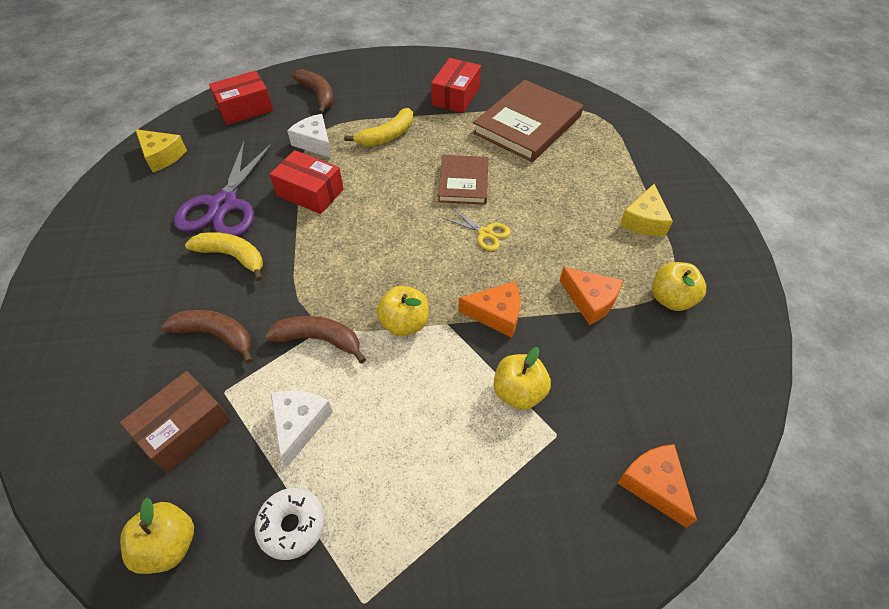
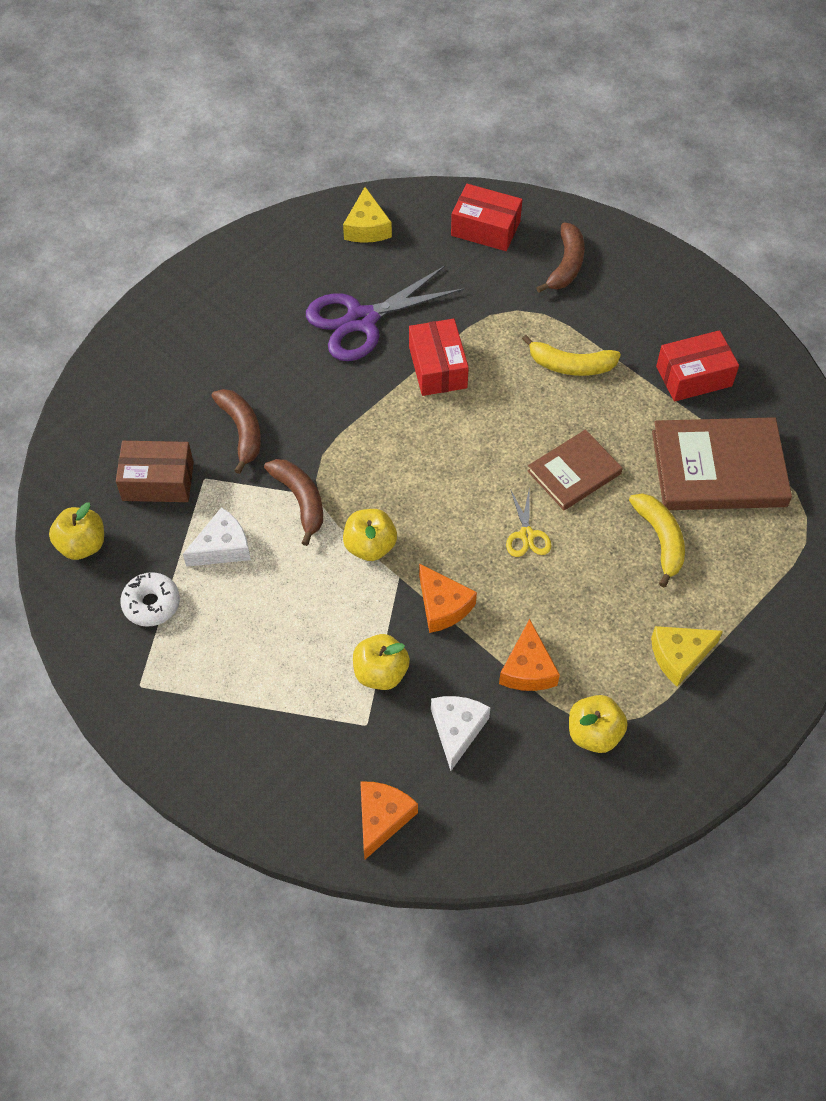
camera: 50 degrees right, 5 degrees up
(233, 256) = (318, 375): yellow banana -> yellow banana (660, 540)
(315, 143) = (500, 319): white cheese -> white cheese (457, 730)

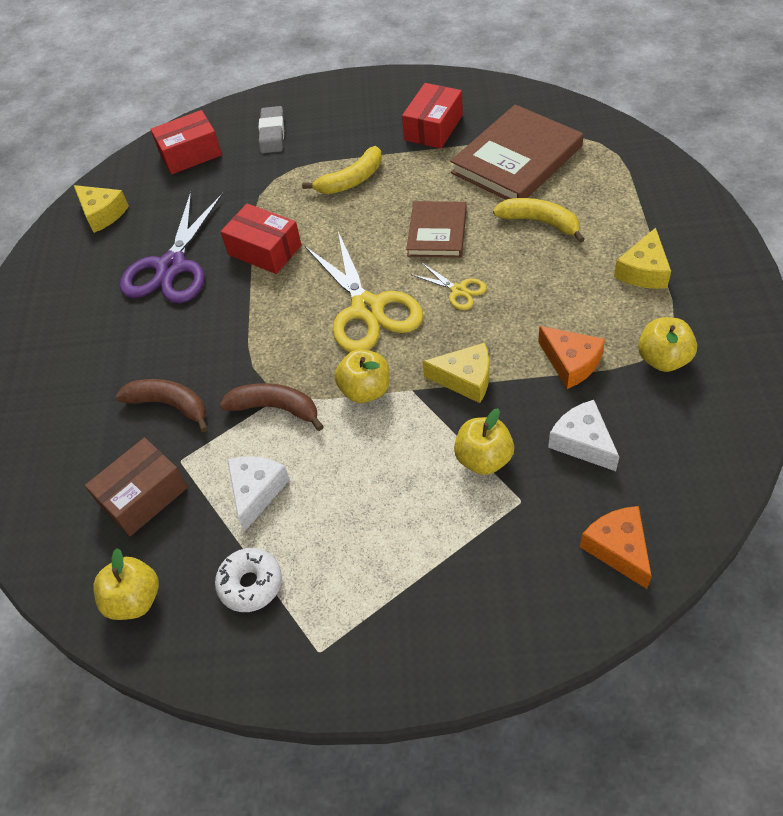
camera: 40 degrees left, 5 degrees down
(442, 606) = (465, 379): orange cheese -> yellow cheese
(447, 486) = (367, 309): none -> yellow scissors
(566, 265) = (272, 133): brown banana -> grey eraser

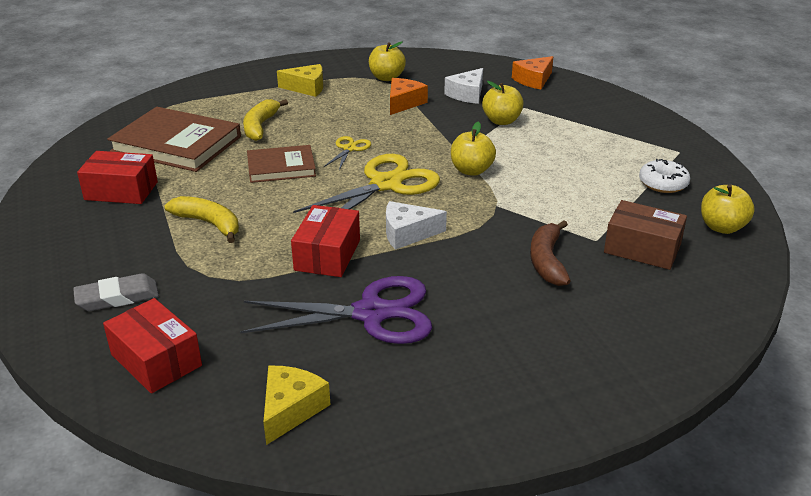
camera: 115 degrees left, 20 degrees down
(256, 491) = (593, 197): white cheese -> white cheese (407, 233)
(276, 408) = (514, 206): brown banana -> none
(465, 379) = (438, 135): yellow cheese -> none

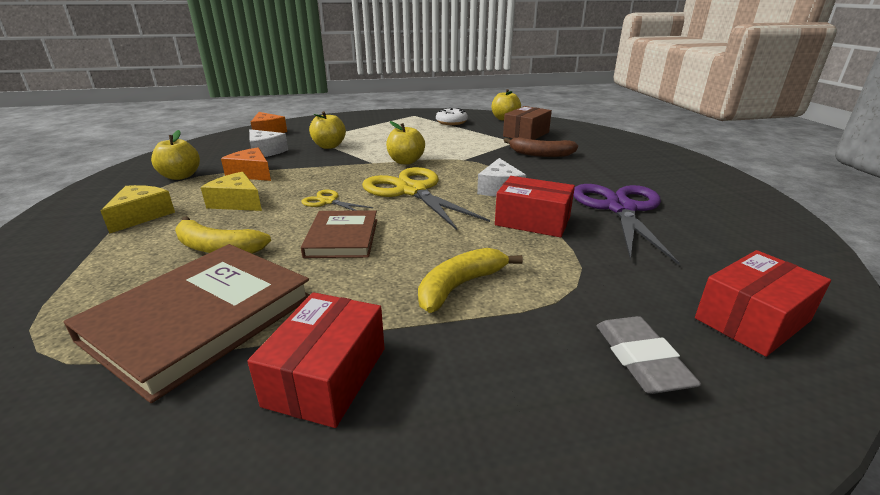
camera: 80 degrees left, 5 degrees down
(291, 409) = (767, 245): yellow cheese -> yellow cheese (237, 202)

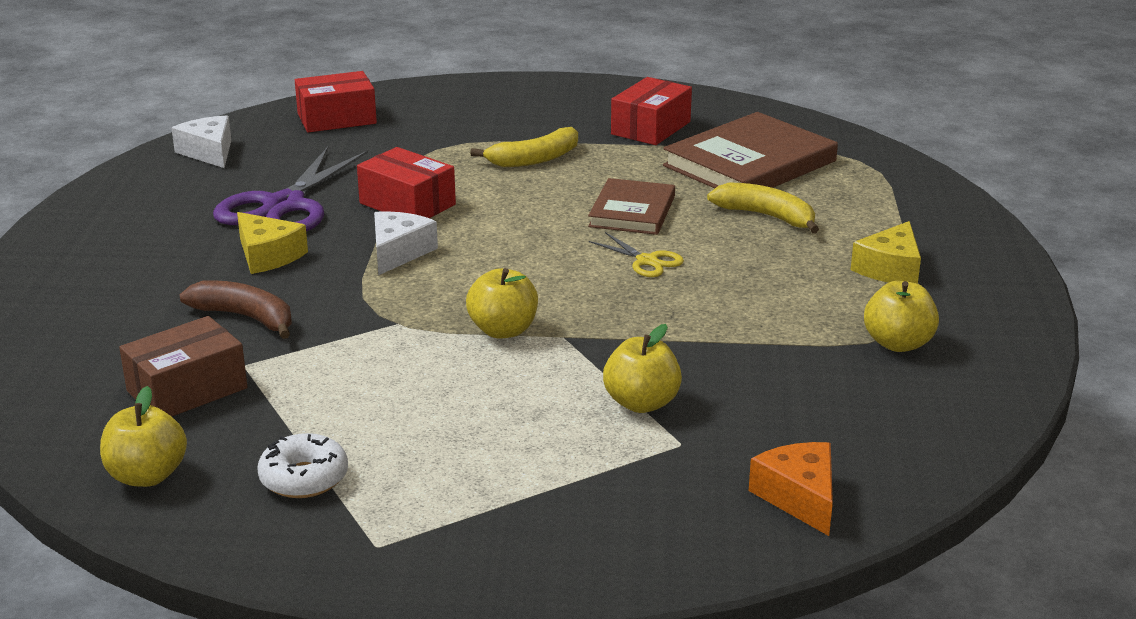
camera: 165 degrees left, 0 degrees up
(237, 202) = (773, 275): yellow cheese -> yellow cheese (268, 256)
(252, 173) = (777, 334): orange cheese -> none
(265, 151) = (775, 402): white cheese -> white cheese (209, 152)
(412, 191) = (524, 264): yellow scissors -> none
(641, 359) = (445, 113): grey eraser -> none

